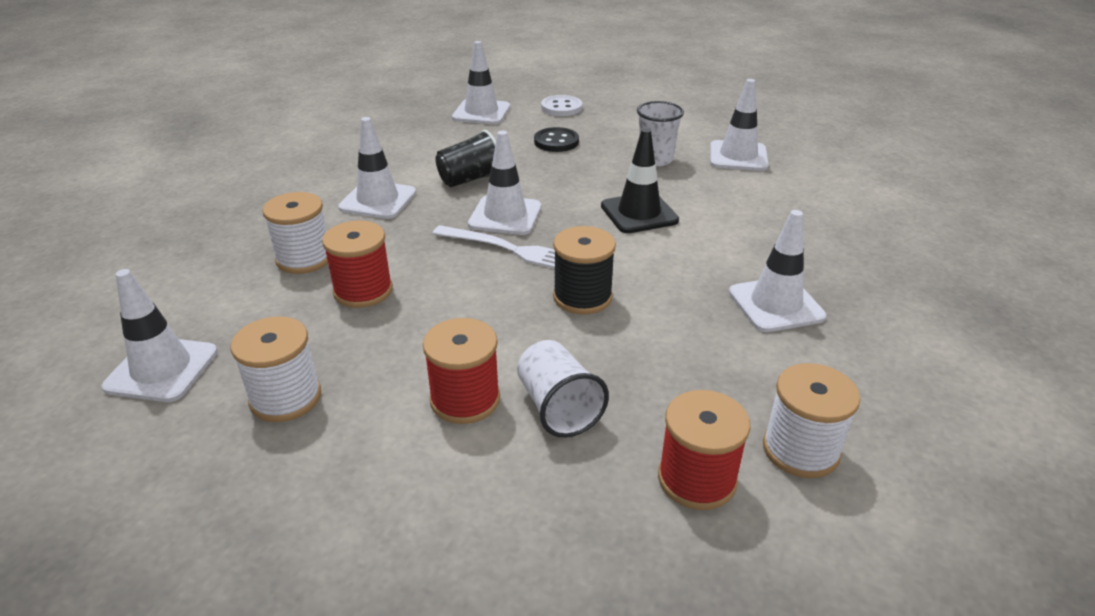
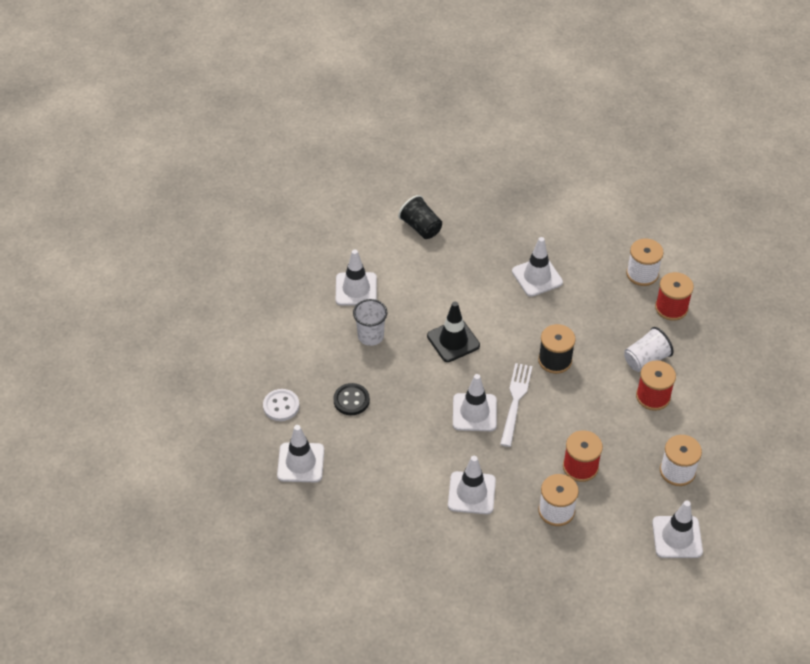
camera: 100 degrees left, 15 degrees up
(470, 179) = (427, 444): black cup -> black cup (421, 227)

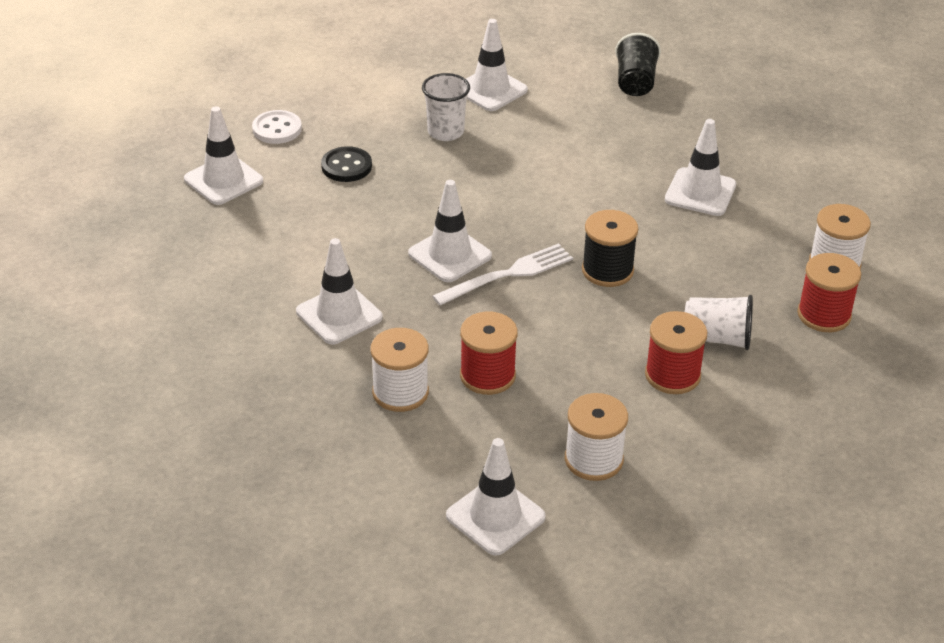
camera: 45 degrees right, 10 degrees down
(453, 341) = (522, 186): black traffic cone -> none

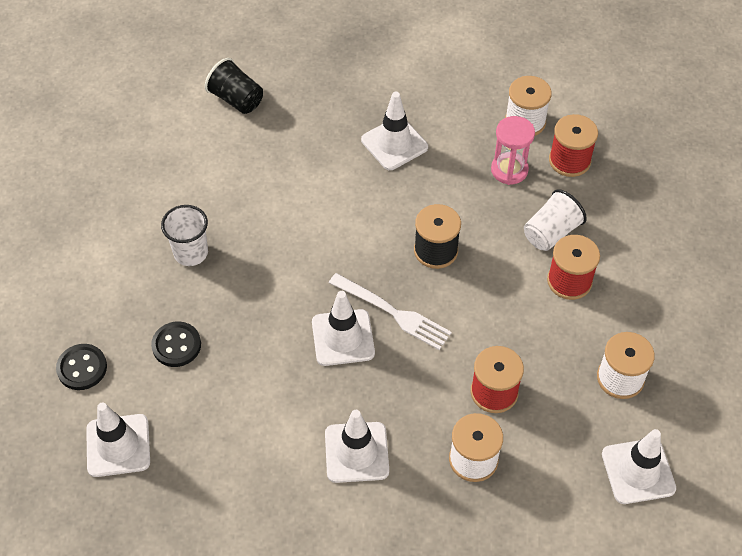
camera: 55 degrees left, 15 degrees up
(277, 129) = (82, 368): white button -> black button
(490, 90) = (163, 192): white traffic cone -> none
(509, 274) = (394, 313): white fork -> white fork turned 120 degrees clockwise
(760, 278) = (509, 170): none -> pink hourglass

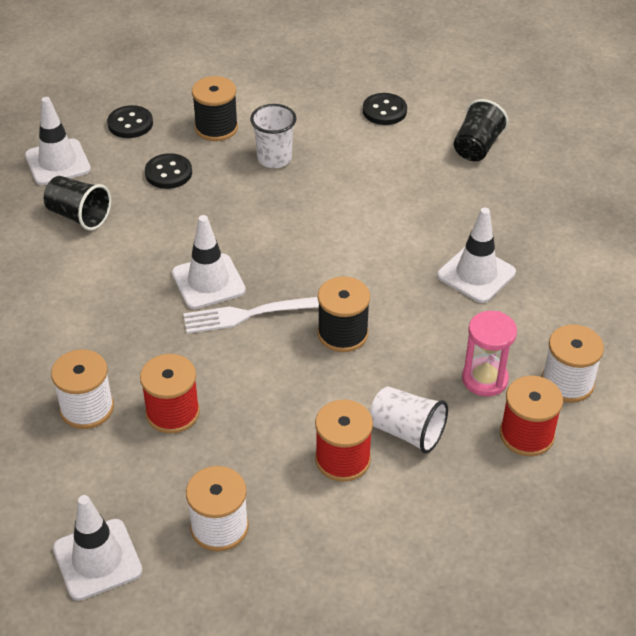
camera: 75 degrees right, 10 degrees down
(123, 292) = (216, 128): none -> black spool
(157, 152) = (384, 111): none -> black button
(212, 435) = (79, 216): none -> black cup
(356, 452) = (79, 317): white traffic cone -> none
(394, 313) = (250, 314): white fork -> white fork turned 60 degrees clockwise

